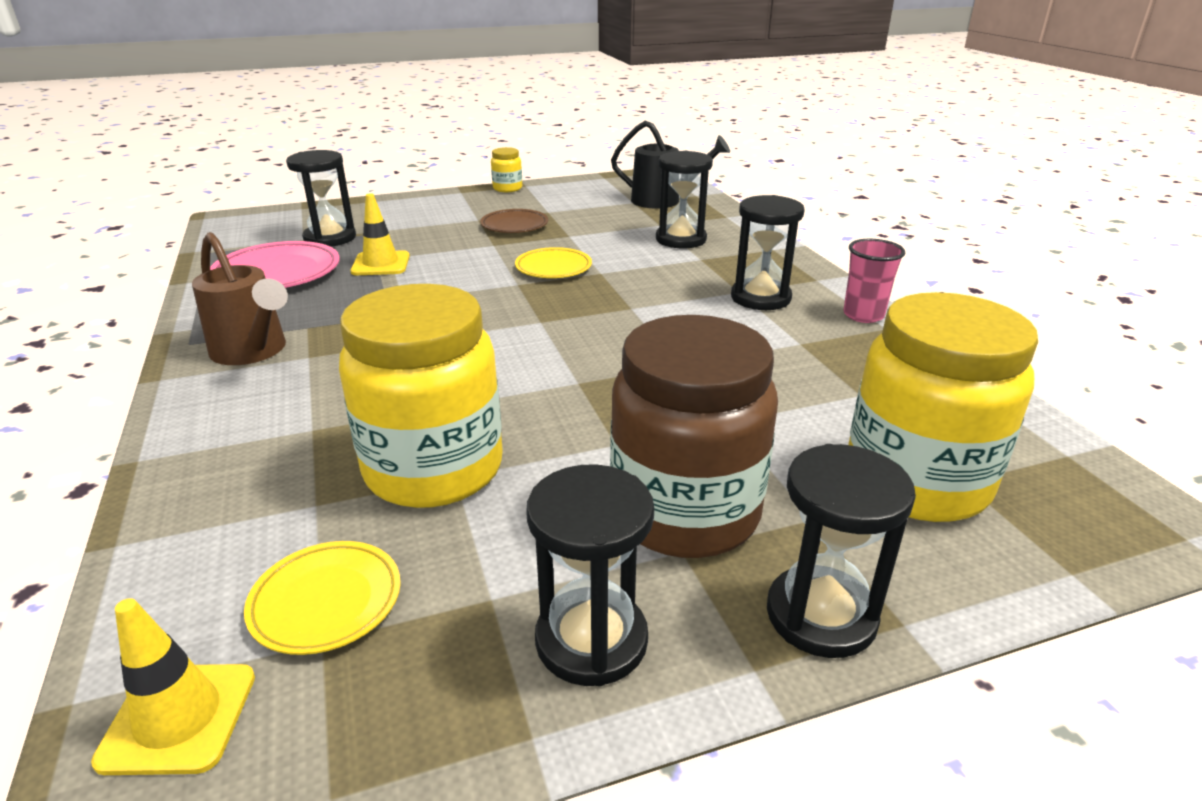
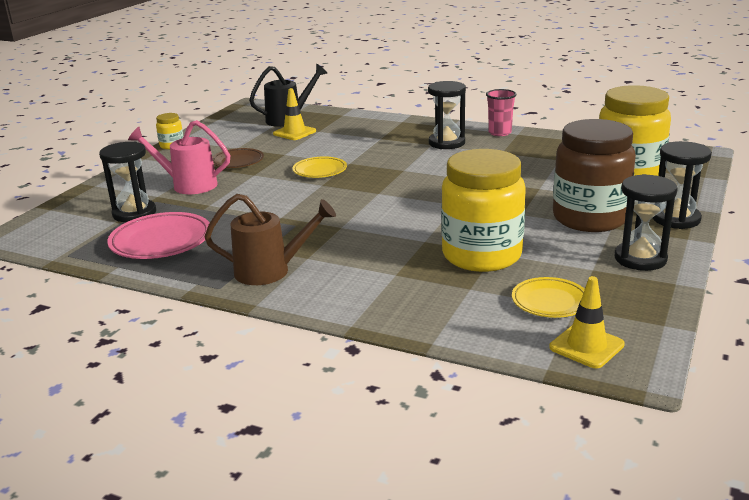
camera: 45 degrees left, 5 degrees down
(381, 264) = (214, 209): yellow traffic cone -> yellow traffic cone (294, 132)
(425, 230) = (188, 185): none -> pink watering can
(681, 239) = (348, 133): black hourglass -> none

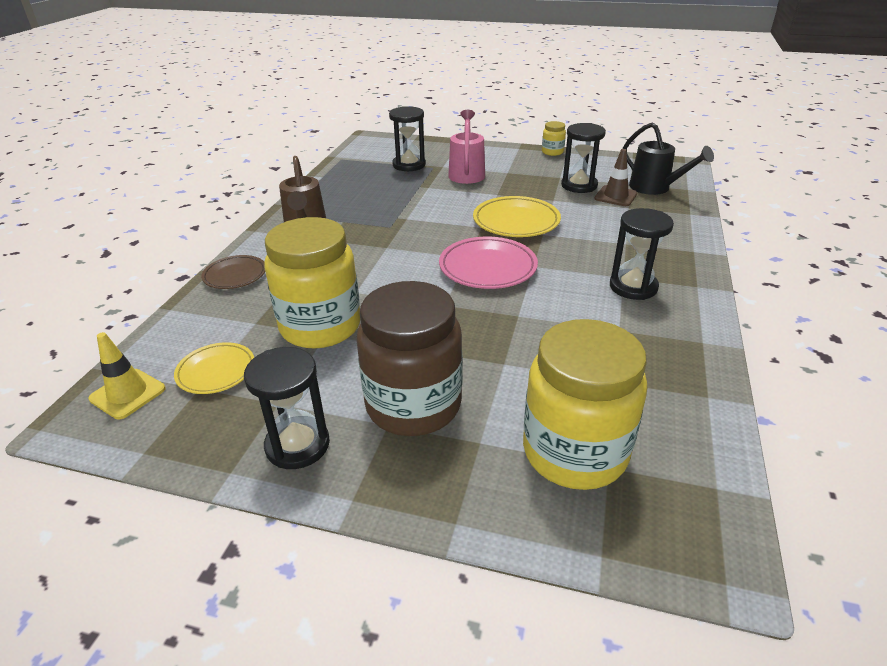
camera: 80 degrees right, 10 degrees up
(161, 241) = (360, 182): pink plate -> pink plate (487, 268)
(238, 161) = (526, 183): brown plate -> brown plate (235, 275)
(294, 132) = (615, 196): yellow traffic cone -> brown traffic cone
(320, 171) = (516, 221): yellow plate -> yellow plate, size x1.58
(499, 133) = (697, 326): pink cup -> none
(676, 219) = (417, 493): black hourglass -> black hourglass (579, 185)

